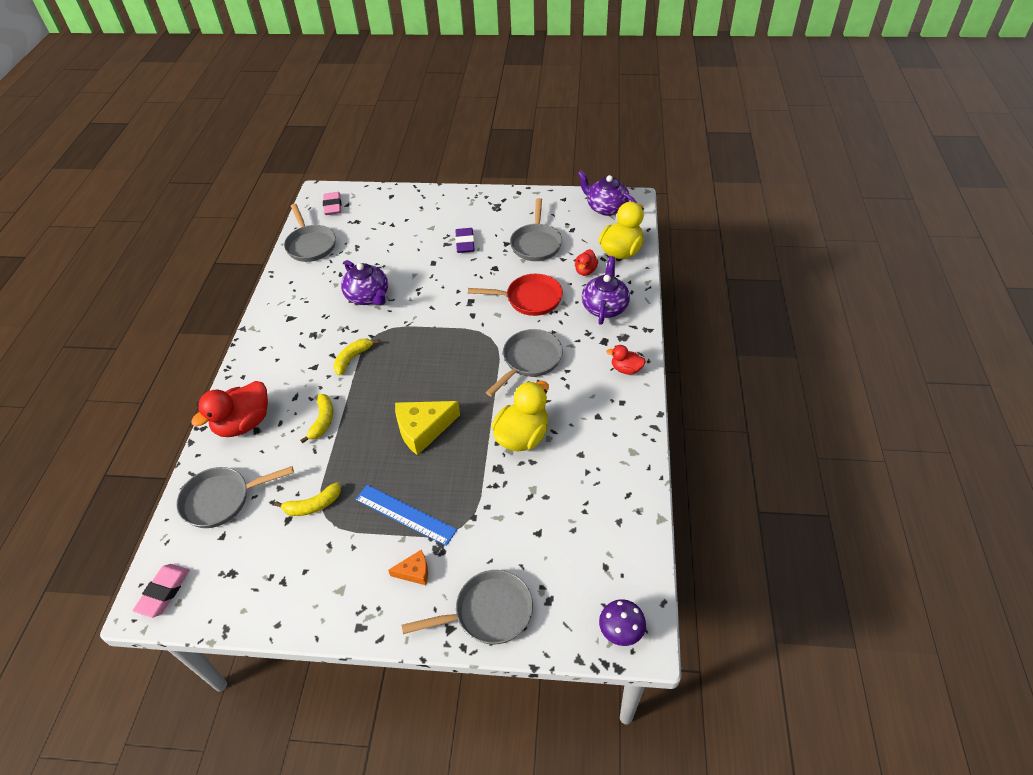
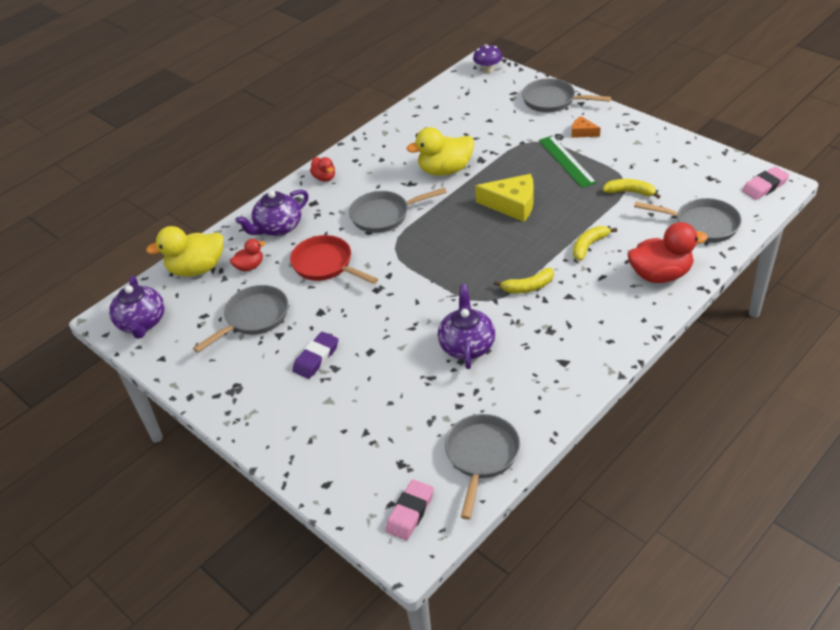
camera: 140 degrees left, 5 degrees down
(405, 514) = (566, 161): blue ruler -> green ruler

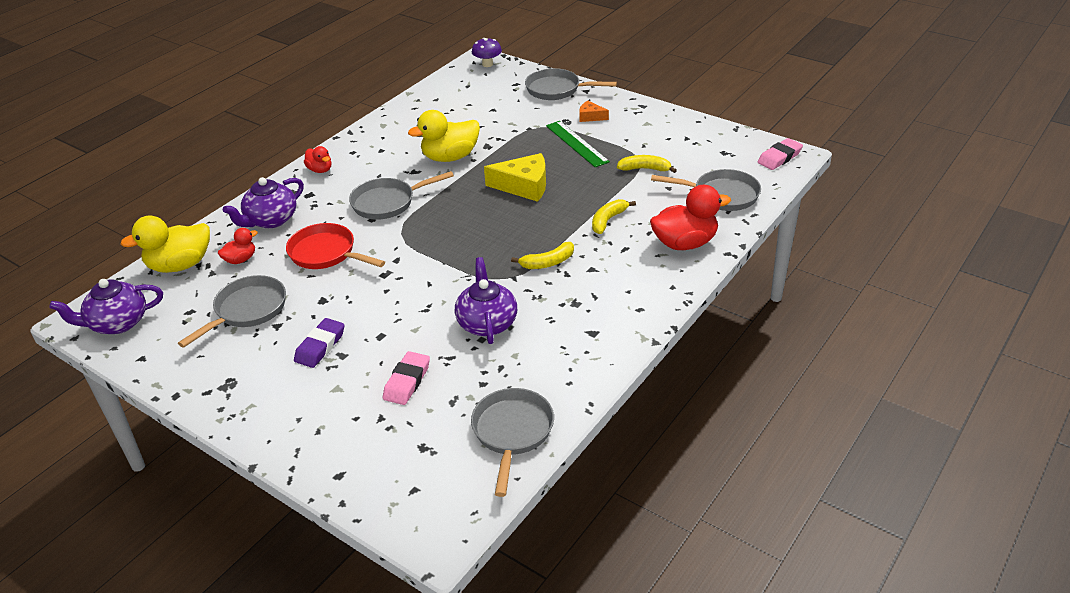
camera: 10 degrees left, 5 degrees down
(142, 323) = (117, 323): purple teapot -> purple teapot turned 90 degrees clockwise
(410, 512) = (437, 497): pink eraser -> pink eraser (407, 381)

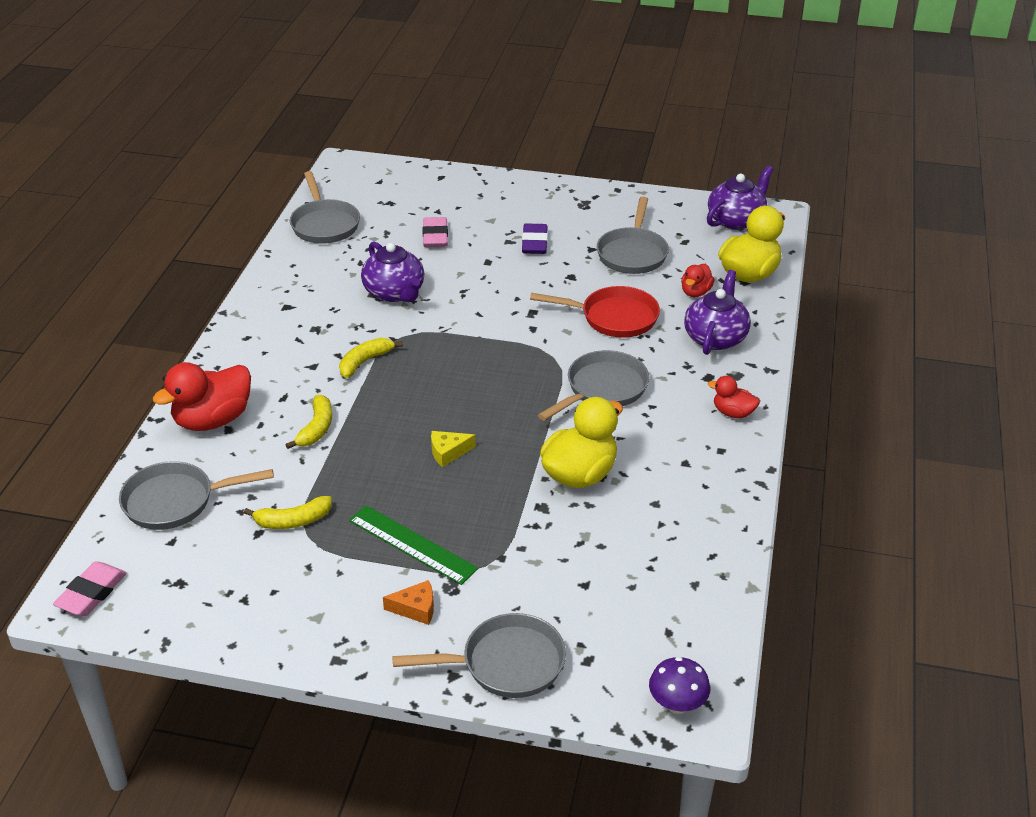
camera: 155 degrees right, 0 degrees up
(524, 186) = (448, 452): yellow cheese -> yellow cheese, size x0.53

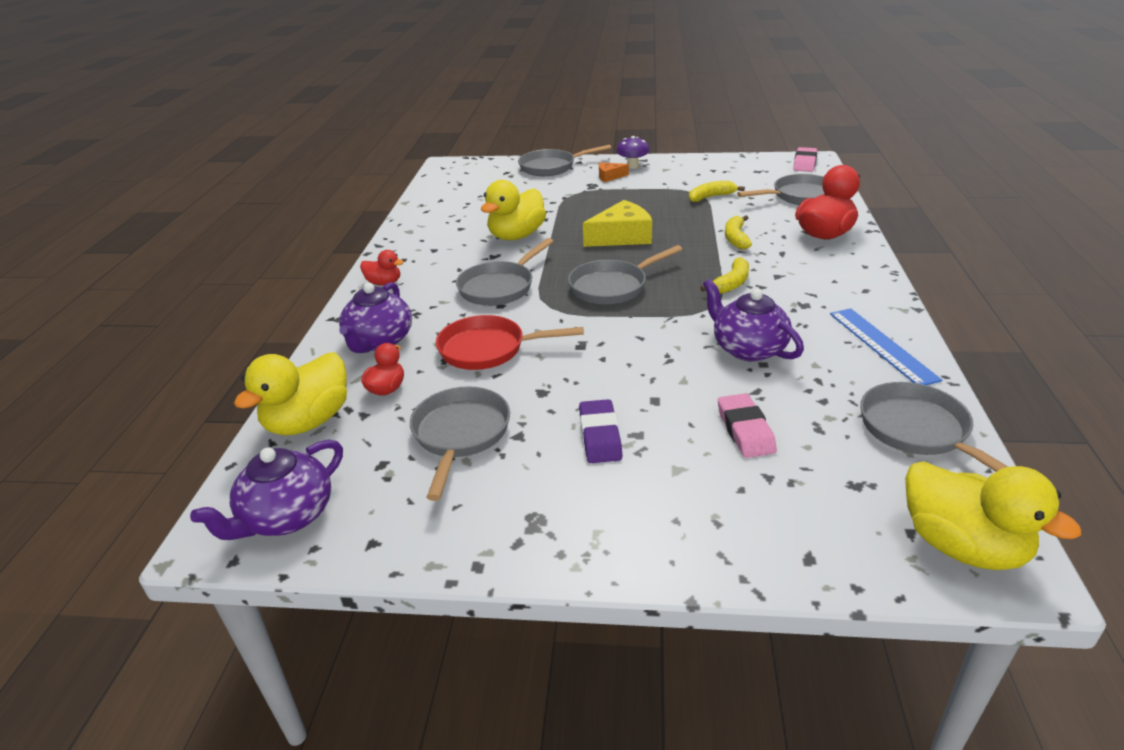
camera: 175 degrees right, 5 degrees down
(287, 283) = (882, 345): none -> blue ruler
(359, 174) = (962, 546): none -> yellow duck
(412, 544) = (625, 196): green ruler -> none
(448, 452) = (621, 236): yellow cheese -> yellow cheese, size x1.90
(485, 374) = (612, 287): none -> grey pan
(677, 704) = (459, 166): purple mushroom -> purple mushroom (632, 166)

